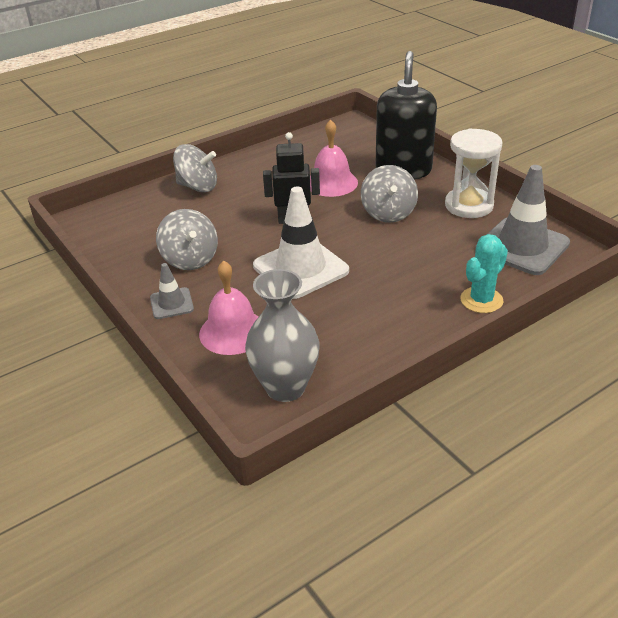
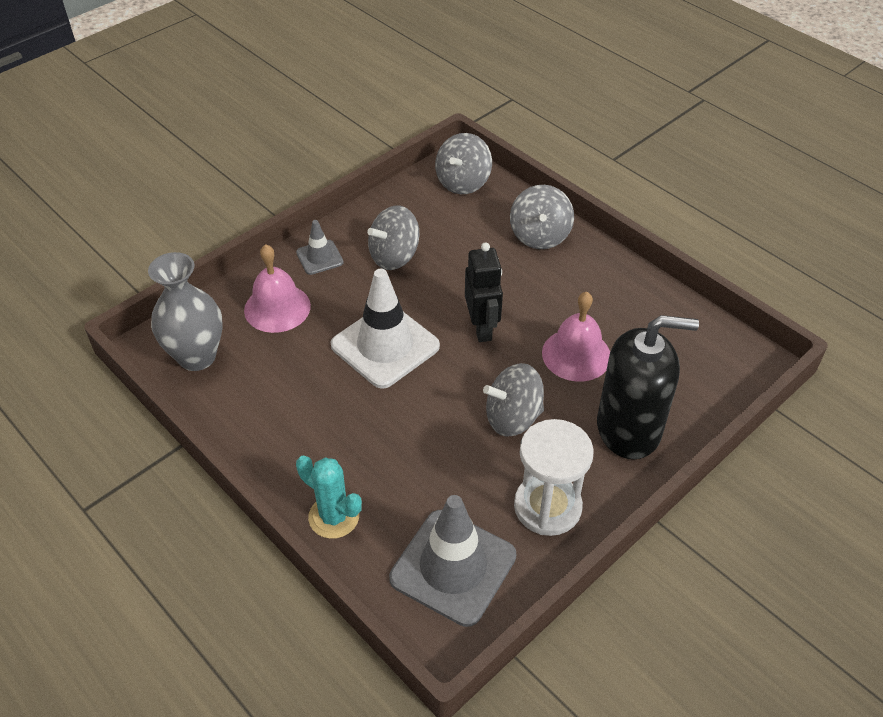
camera: 80 degrees right, 10 degrees up
(109, 218) = (463, 182): none -> grey spinning top

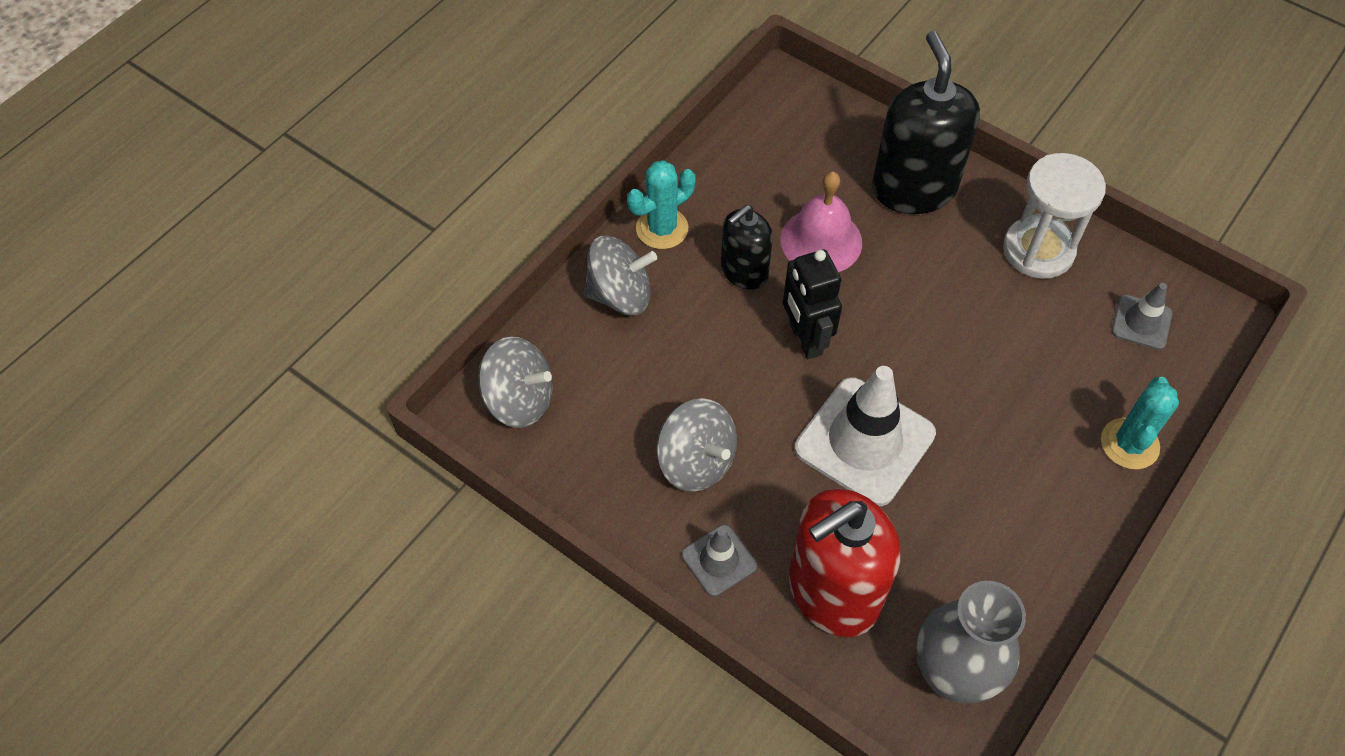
camera: 100 degrees left, 10 degrees up
(277, 308) = (833, 592): pink bell -> red soap dispenser
(453, 567) = (1141, 322): grey traffic cone -> grey traffic cone, size x0.51
(482, 328) = (805, 339): black robot -> black robot turned 90 degrees counterclockwise
(513, 417) = (933, 292): grey spinning top -> none
(551, 303) = (744, 271): none -> black soap dispenser
(598, 264) = (662, 228): none -> turquoise cactus

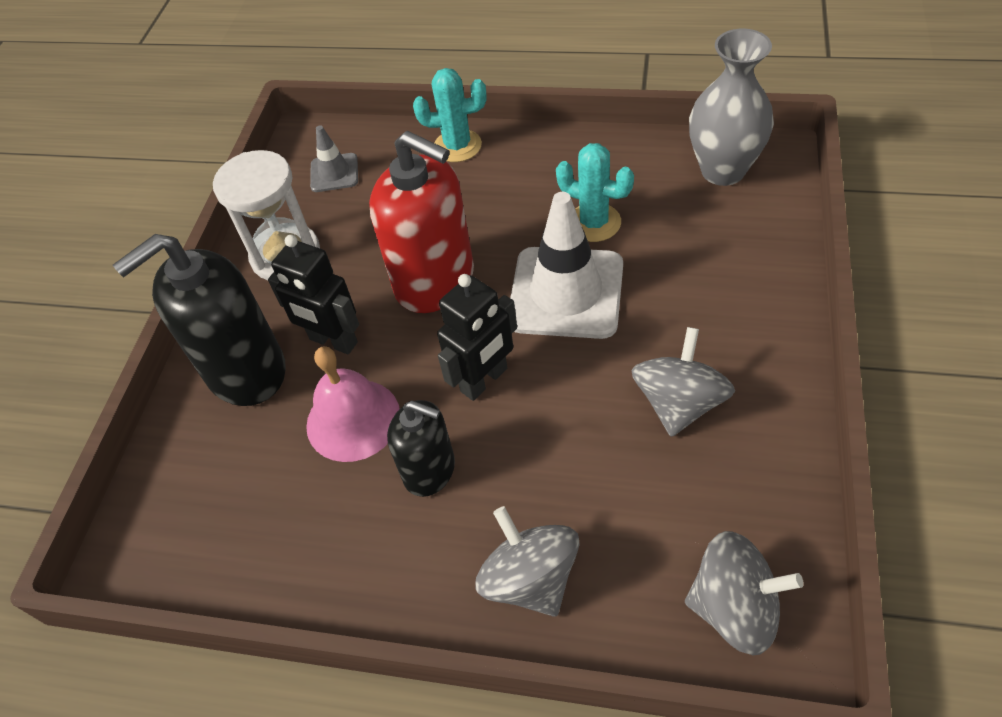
camera: 110 degrees left, 5 degrees down
(519, 400) = (734, 607): grey spinning top -> grey spinning top turned 105 degrees clockwise
(662, 228) = (411, 584): turquoise cactus -> turquoise cactus (594, 223)
(719, 560) = (758, 340): grey traffic cone -> none
(833, 592) = (719, 256): red soap dispenser -> red soap dispenser (435, 281)
(911, 253) = (333, 341): none -> black robot

